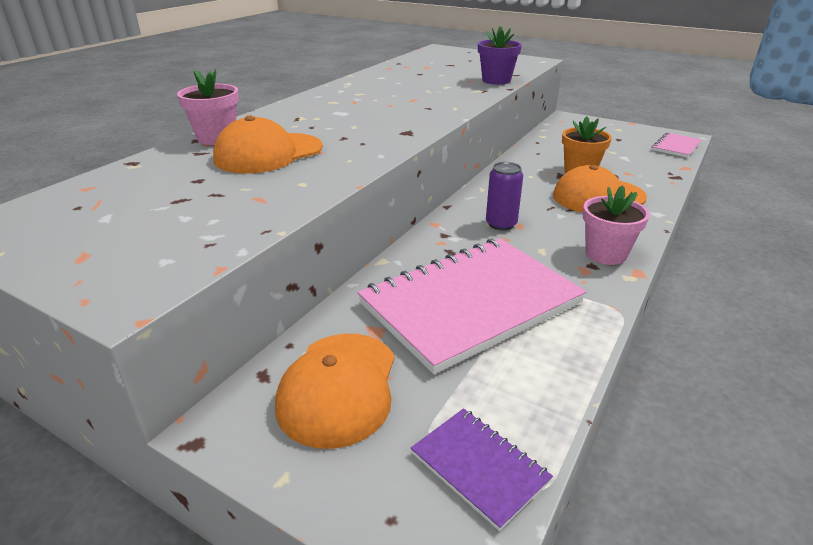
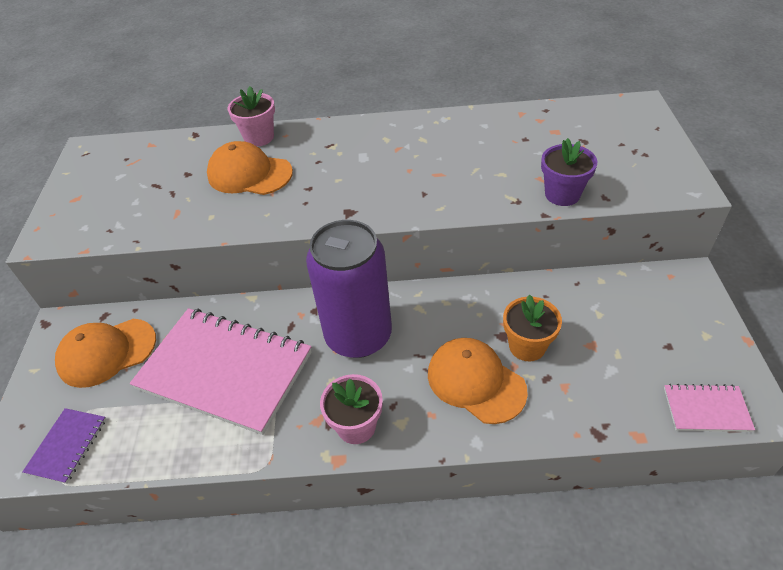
camera: 60 degrees right, 15 degrees up
(501, 224) = (358, 336): purple can -> purple can, size x2.24

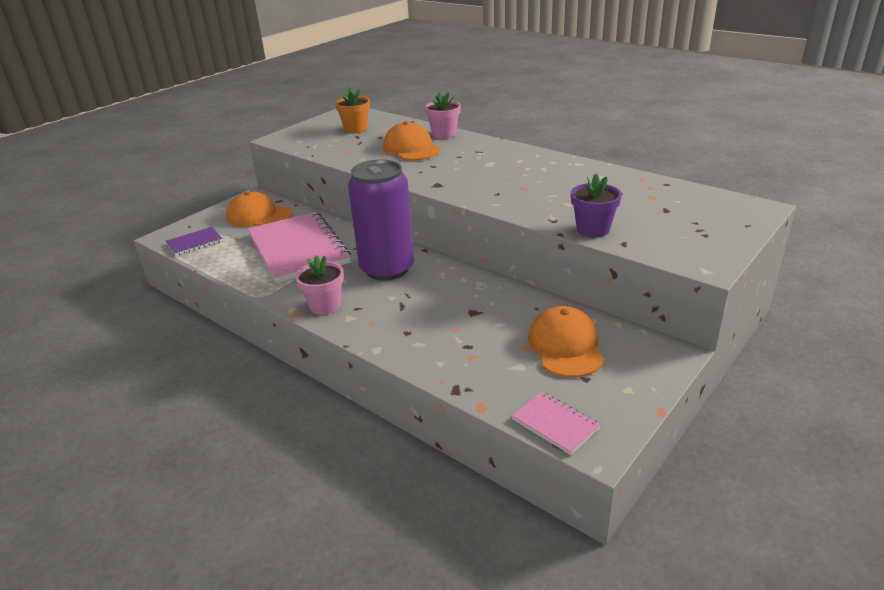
camera: 40 degrees right, 15 degrees down
(475, 382) = (420, 323): orange cap -> orange cap (565, 346)
(527, 346) = (480, 325): orange flower pot -> orange flower pot (355, 129)

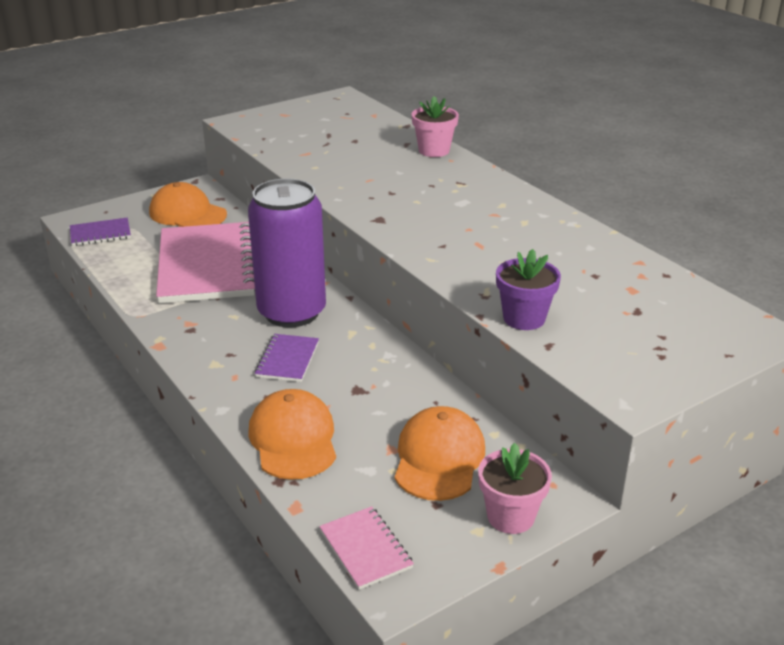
camera: 15 degrees right, 0 degrees up
(325, 306) = (196, 343): pink flower pot -> pink flower pot (510, 516)
(355, 129) = (333, 124): orange flower pot -> none
(405, 302) = (287, 360): none -> purple notebook
(411, 148) = (381, 163): orange cap -> orange cap (293, 439)

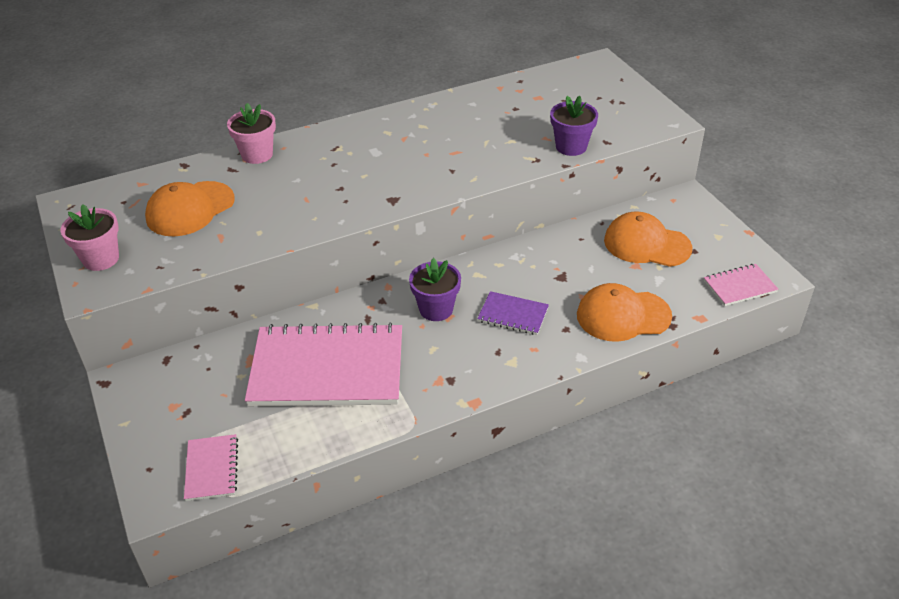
camera: 80 degrees left, 10 degrees up
(100, 234) = (211, 469): purple notebook -> pink notebook
(187, 214) = (194, 387): orange cap -> orange cap (190, 209)
(292, 312) = (436, 309): purple can -> purple flower pot
(510, 516) = (704, 221): pink flower pot -> pink flower pot (101, 259)

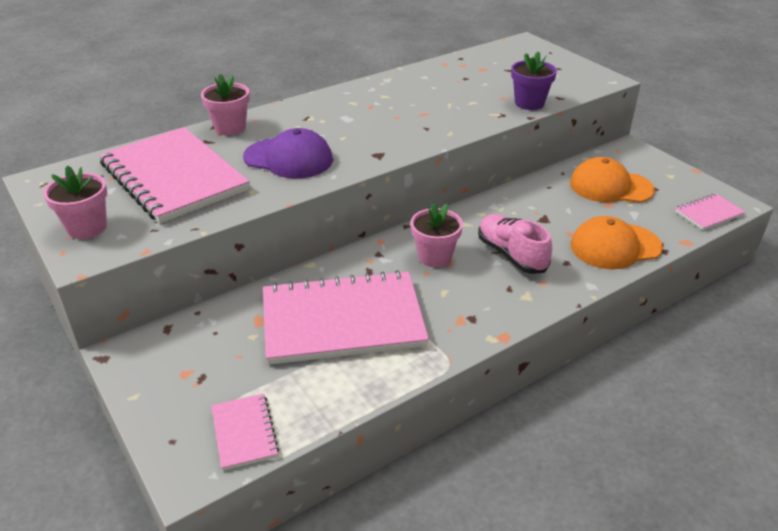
camera: 10 degrees left, 5 degrees down
(190, 209) = (174, 177): orange cap -> pink notebook
(304, 197) = (288, 158): none -> purple cap
(436, 309) = (435, 257): purple flower pot -> pink flower pot
(513, 315) = (511, 255): purple notebook -> pink shoe

